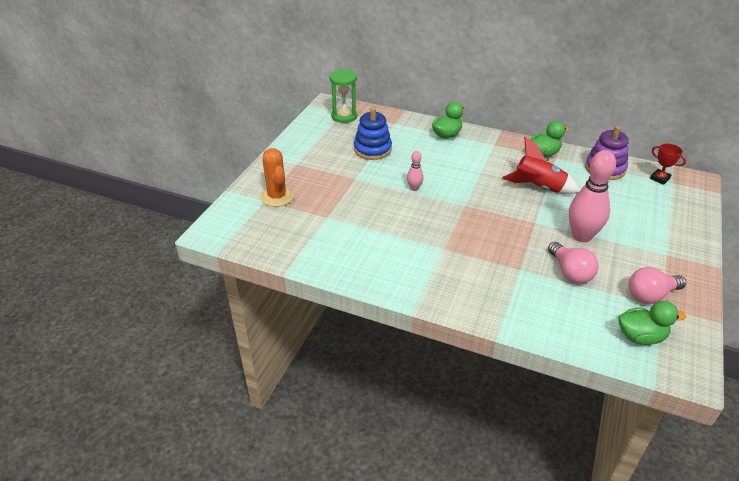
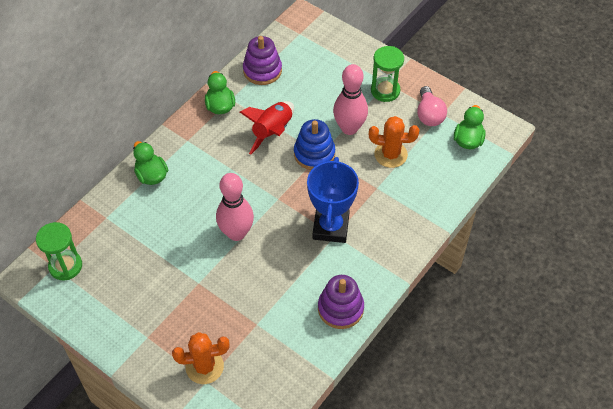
camera: 75 degrees left, 15 degrees up
(362, 266) = (340, 308): none -> purple stacking toy
(372, 149) = (150, 253): blue stacking toy -> blue stacking toy (314, 154)
(414, 188) = (236, 233): pink bowling pin -> pink bowling pin, size x2.08
(451, 244) = (331, 227): none -> blue trophy
(570, 272) = (390, 154): pink light bulb -> orange cactus
(654, 254) = (385, 91): none -> green hourglass
(659, 178) = (291, 39): red trophy -> none

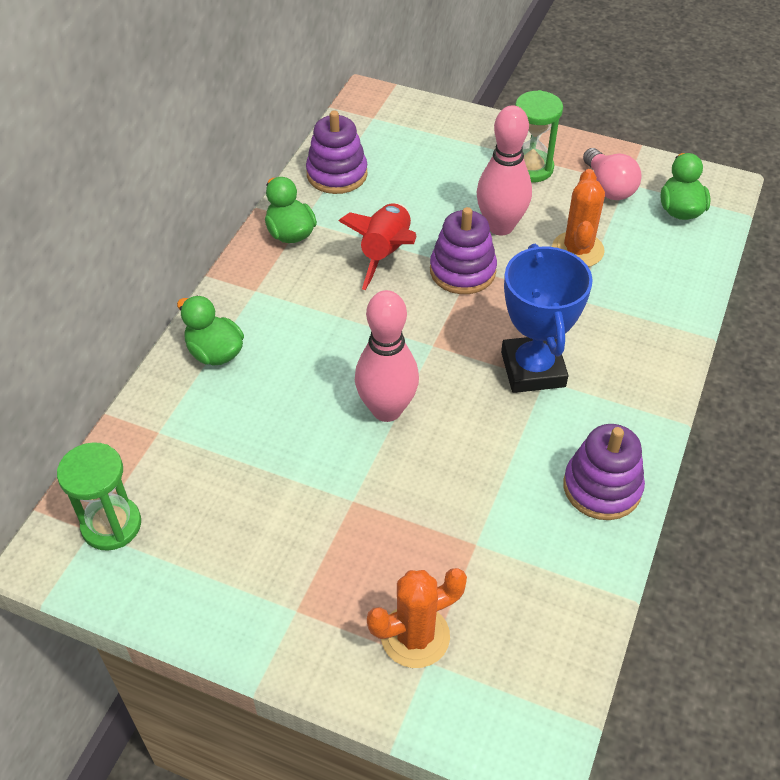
camera: 15 degrees left, 5 degrees down
(314, 154) = (462, 271): blue stacking toy -> purple stacking toy
(390, 154) = (577, 250): orange cactus -> orange cactus turned 75 degrees counterclockwise

